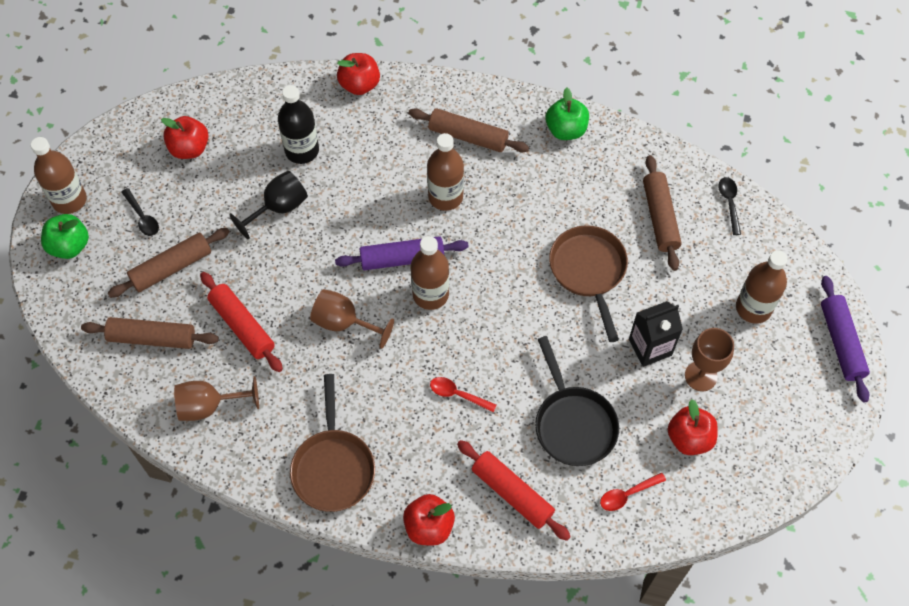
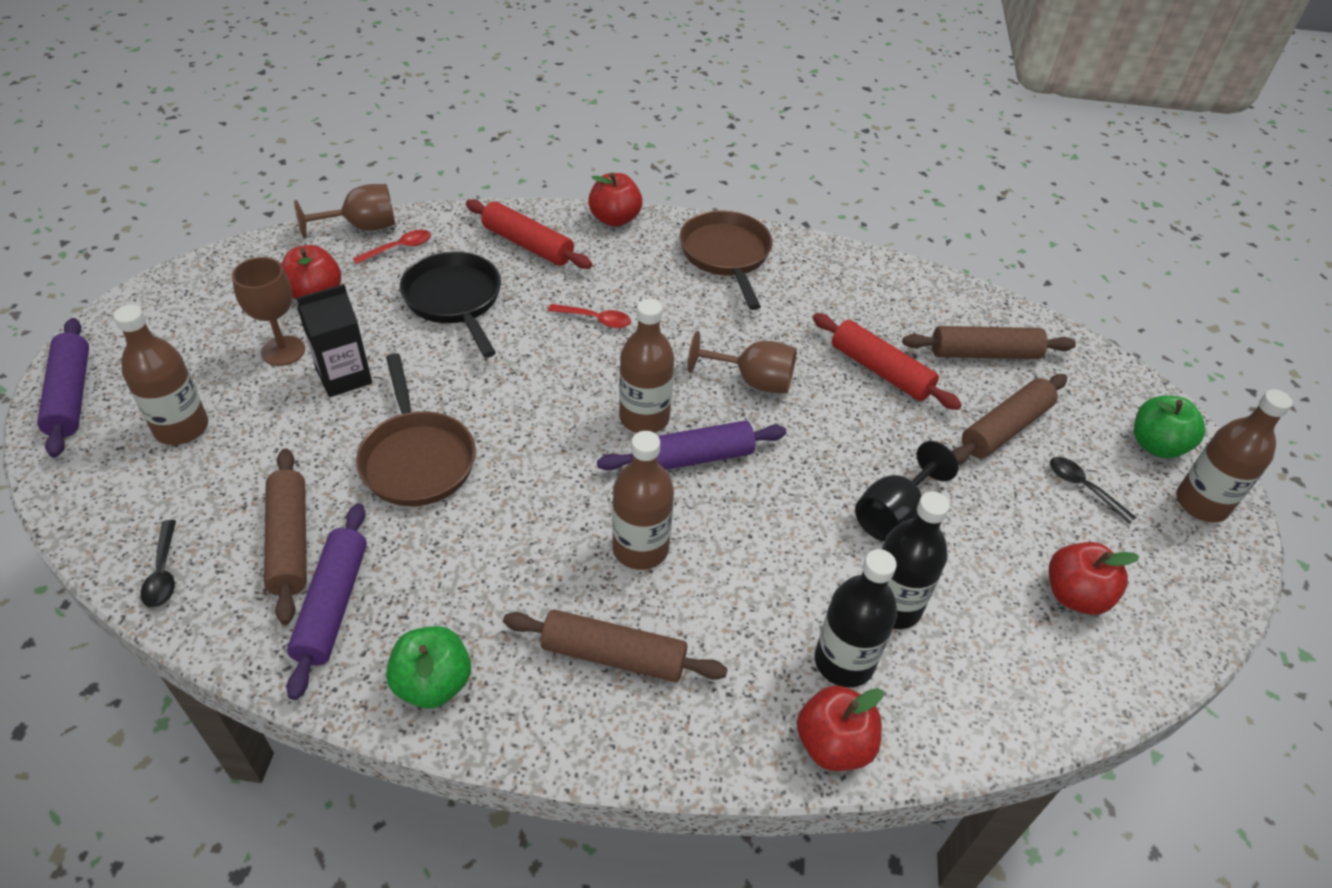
camera: 170 degrees right, 15 degrees down
(209, 406) = (883, 297): brown goblet -> brown goblet (362, 227)
(341, 123) = (844, 662): none -> black bottle
(627, 176) = (332, 605): none -> purple rolling pin

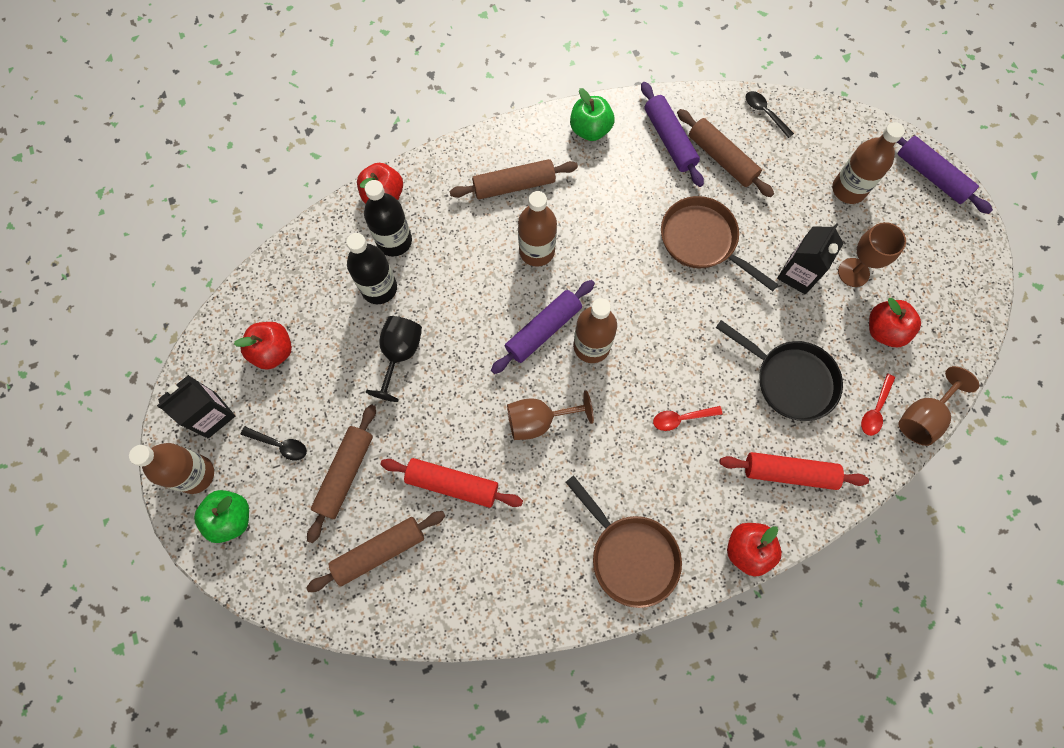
camera: 155 degrees right, 25 degrees up
(1175, 557) = (212, 415): none -> black carton

